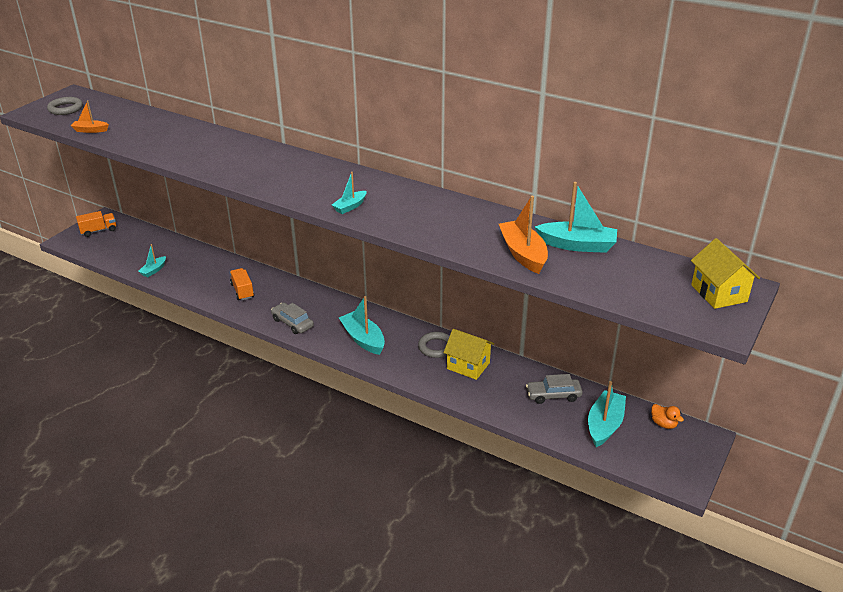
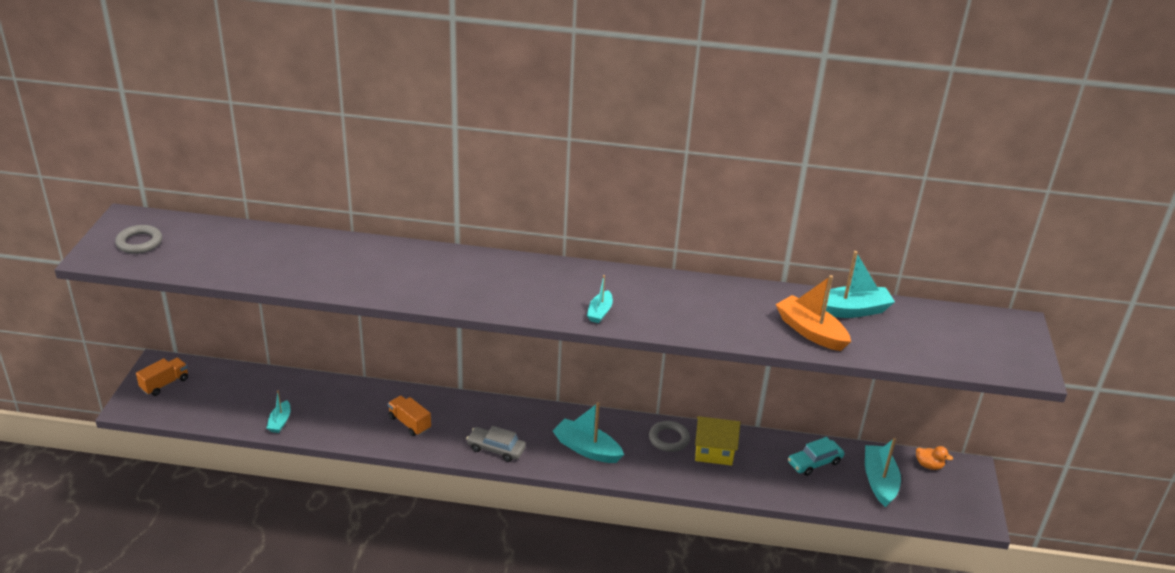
camera: 25 degrees left, 0 degrees up
(90, 130) = (203, 269): orange boat -> none
(553, 395) = (814, 462): grey car -> turquoise car
(719, 293) = (1004, 335): yellow house -> none

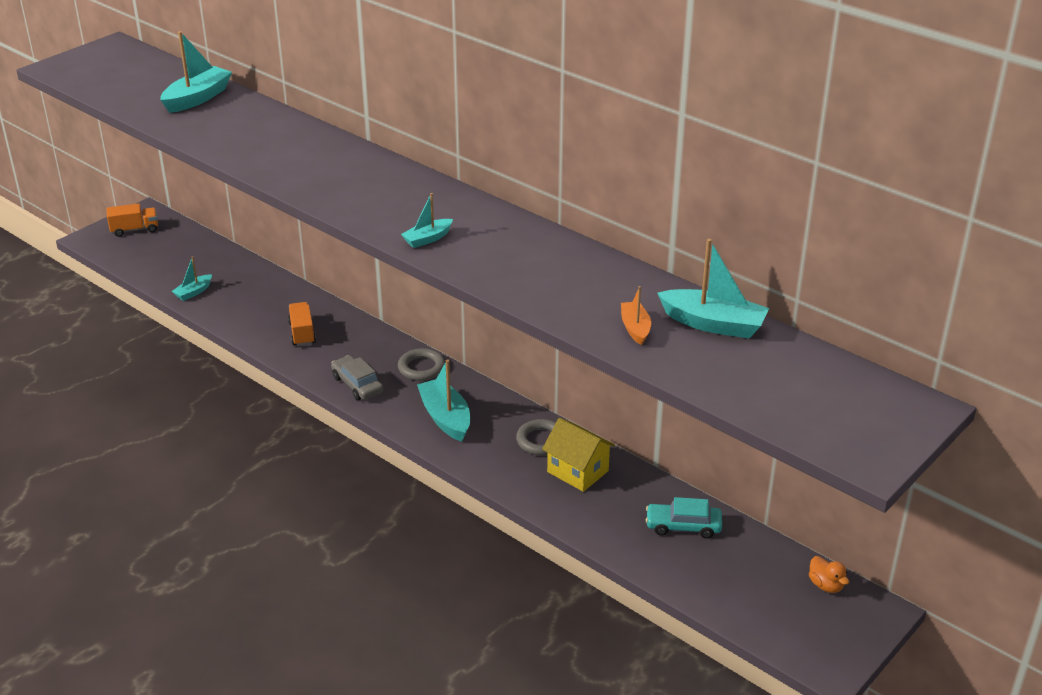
camera: 35 degrees right, 0 degrees up
(139, 242) = (101, 66): grey ring -> grey ring (421, 368)
(810, 331) = (635, 328): orange boat -> orange boat, size x0.57
(879, 481) = (742, 576): turquoise boat -> turquoise boat (197, 98)

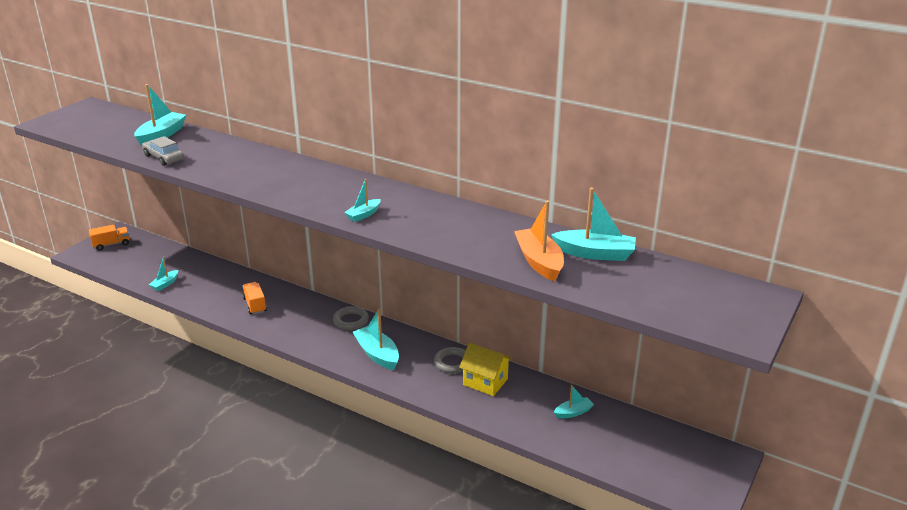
camera: 10 degrees left, 5 degrees down
(357, 384) = (305, 337): grey car -> grey car (164, 158)
(635, 328) = (539, 262): orange boat -> orange boat, size x1.76
(683, 526) = (573, 412): turquoise car -> turquoise boat
(826, 585) = (688, 442): orange duck -> none

